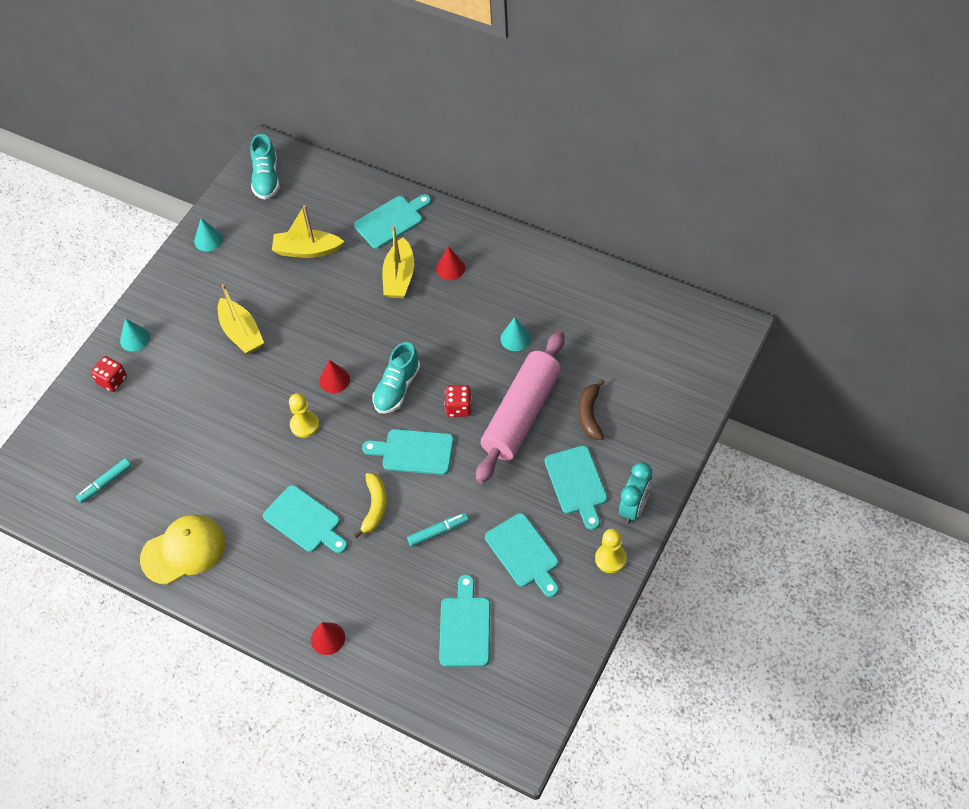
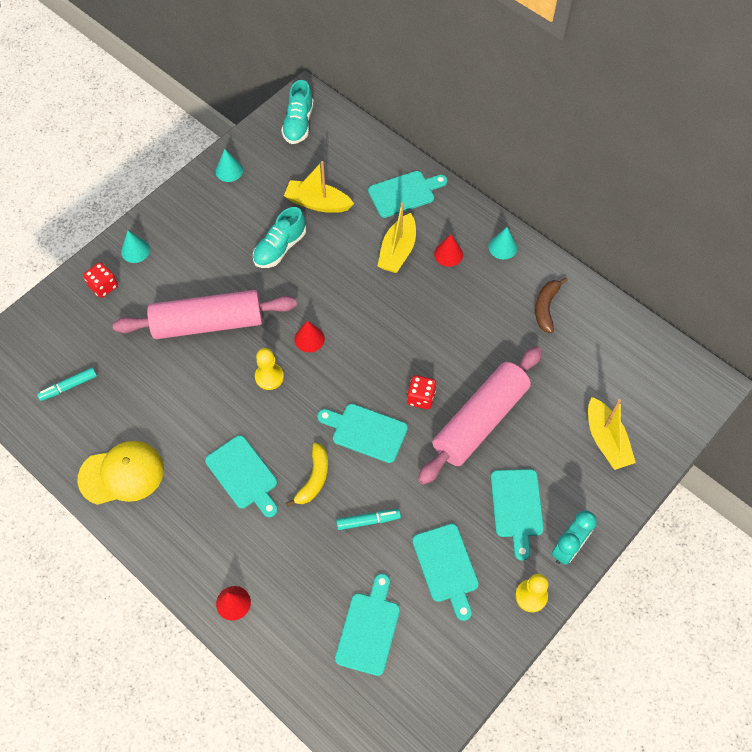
camera: 10 degrees right, 5 degrees up
(229, 390) = (208, 323): none -> pink rolling pin
(241, 333) = (235, 270): yellow boat -> yellow boat (606, 440)
(397, 388) = (367, 362): turquoise shoe -> turquoise shoe (280, 248)
(515, 338) = (493, 341): turquoise cone -> turquoise cone (502, 247)
(590, 414) = (547, 438): brown banana -> brown banana (546, 307)

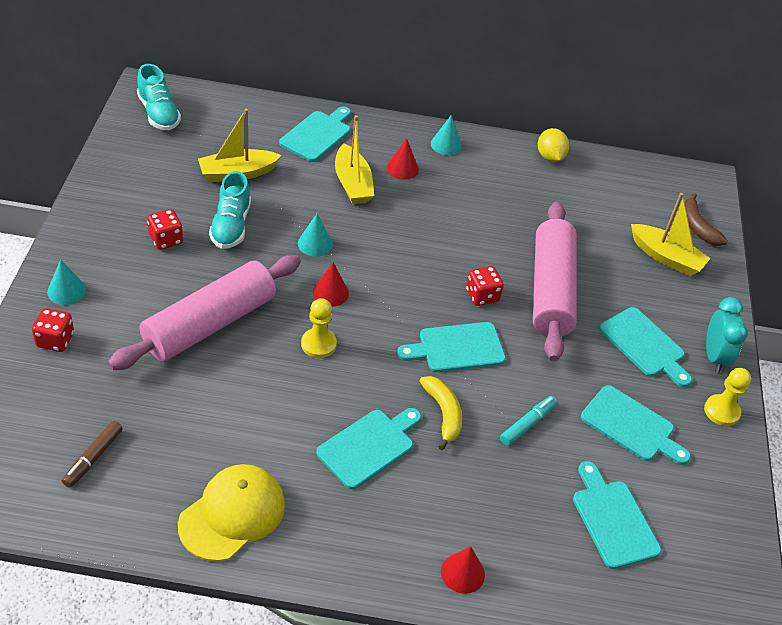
camera: 40 degrees left, 15 degrees down
(69, 386) = (93, 457): turquoise marker -> brown marker
(227, 239) = (166, 239): none -> red dice
(229, 170) = (116, 178): turquoise cone -> turquoise cone (315, 244)
(243, 475) = (369, 446): turquoise cutting board -> turquoise cutting board turned 60 degrees counterclockwise
(546, 307) = (525, 177): brown banana -> brown banana (697, 227)
(584, 298) = (550, 157): none -> yellow lemon

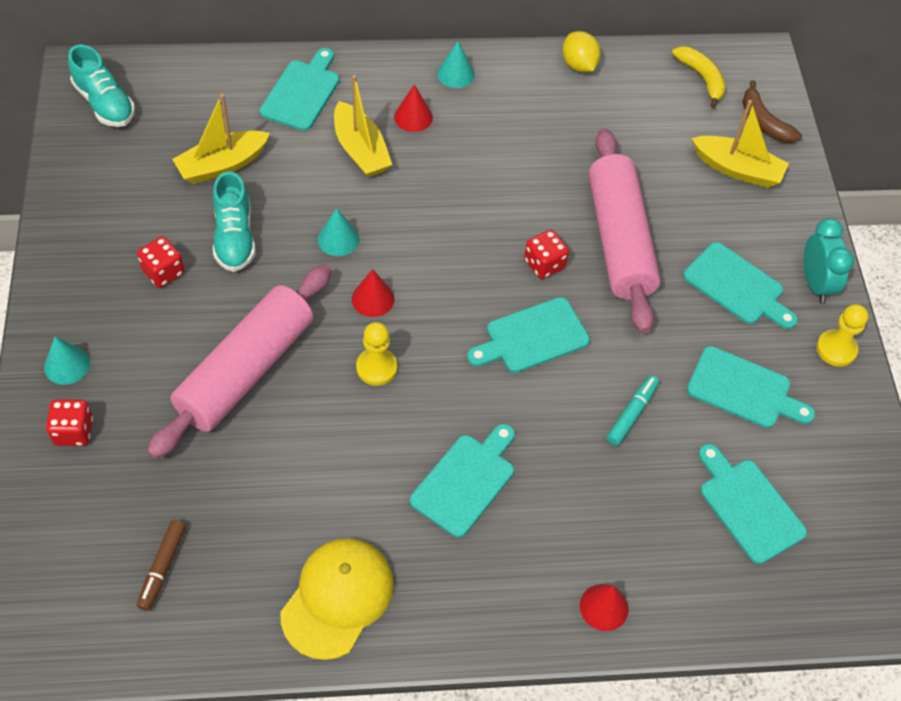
camera: 10 degrees left, 10 degrees up
(443, 414) = (537, 422): yellow banana -> yellow banana (701, 78)

